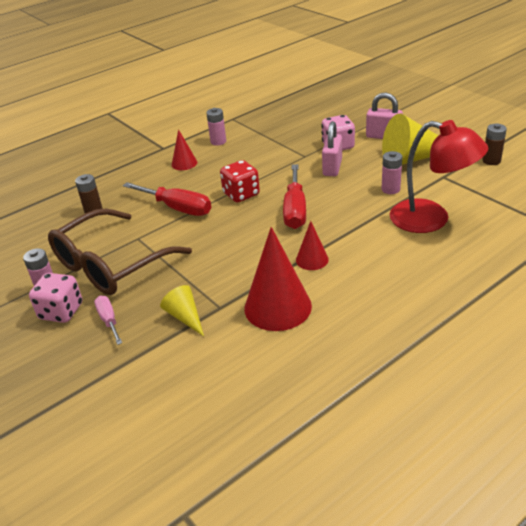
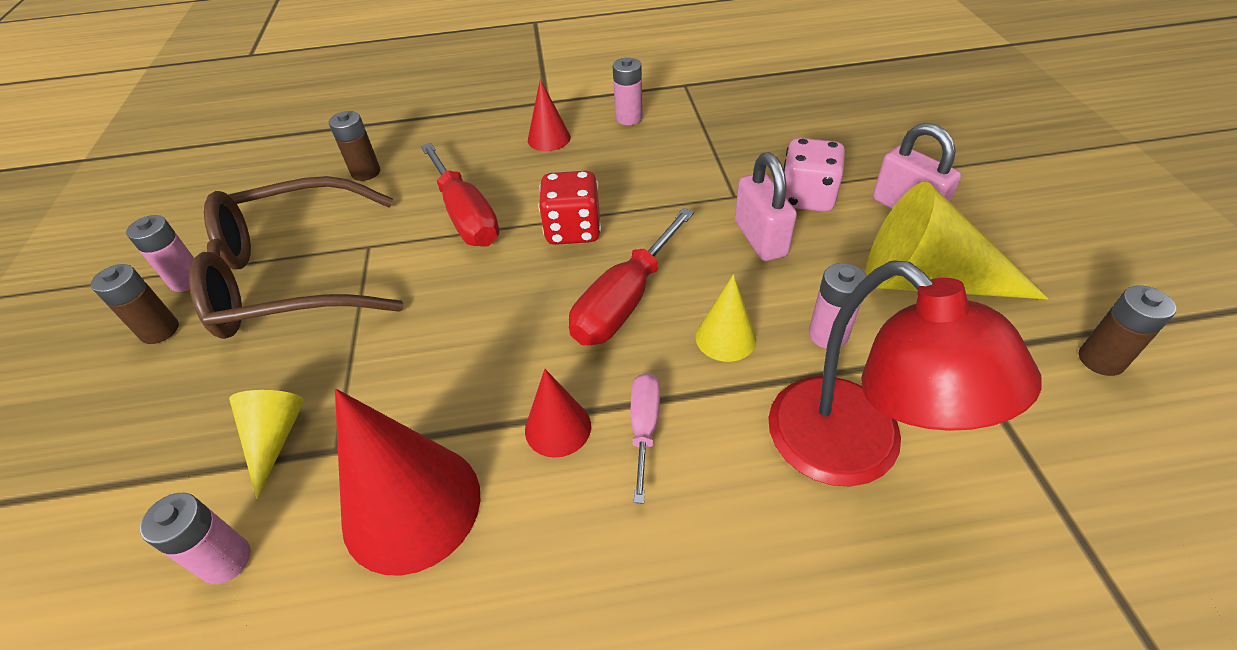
camera: 30 degrees right, 10 degrees up
(61, 311) = (160, 330): pink dice -> brown battery
(109, 320) = (188, 382): pink screwdriver -> pink screwdriver (644, 428)
(215, 357) = (226, 560): none -> pink battery
(332, 167) = (760, 239): pink padlock -> pink padlock turned 60 degrees counterclockwise
(351, 205) = (725, 337): none -> yellow cone

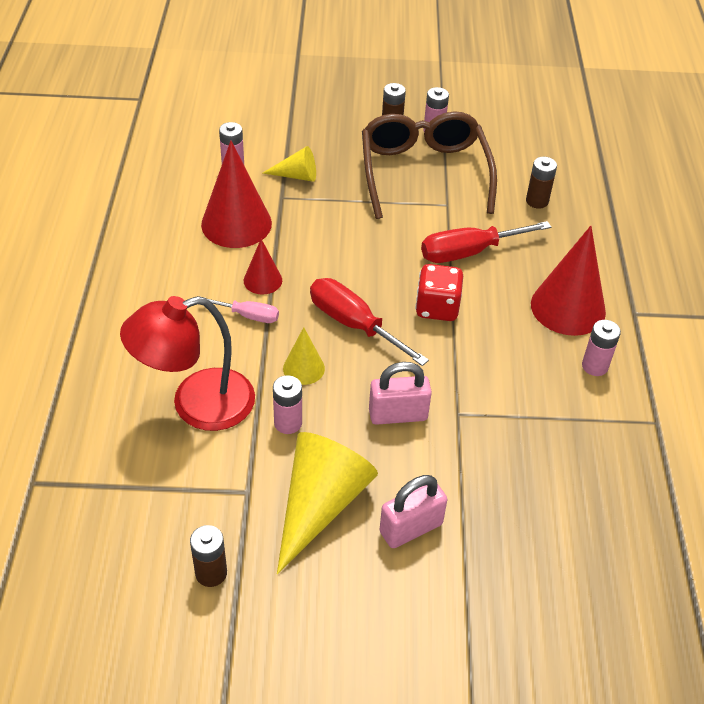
camera: 95 degrees right, 0 degrees up
(549, 138) = (568, 307): red cone -> red cone, size x1.91
(806, 197) = (443, 462): pink dice -> none

